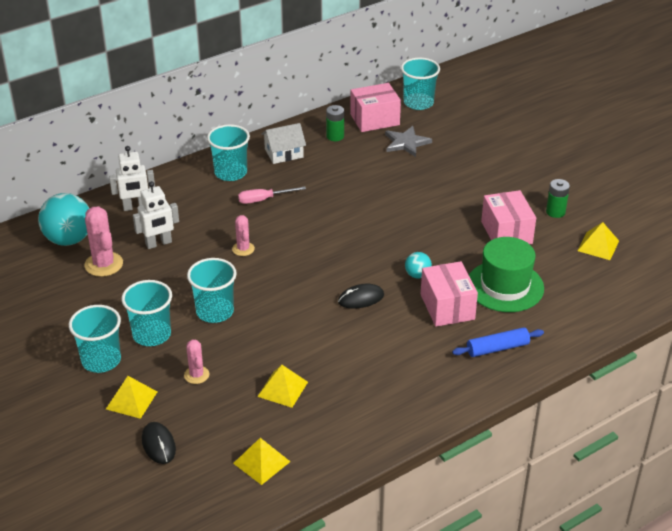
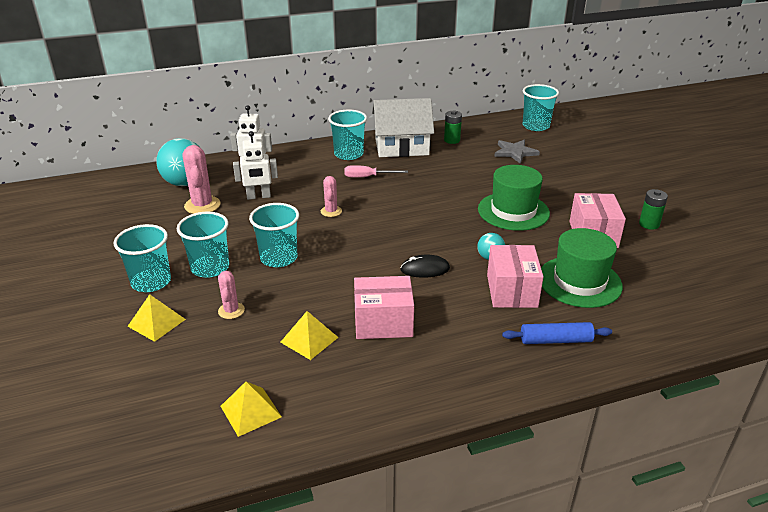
camera: 15 degrees right, 5 degrees down
(158, 444) = (156, 371): black mouse -> none
(284, 153) = (401, 146): white house -> white house, size x1.73
(374, 119) = (492, 133): pink box -> pink box (383, 322)
(425, 218) = (513, 211): none -> green hat
(598, 245) = (690, 260): yellow pyramid -> none

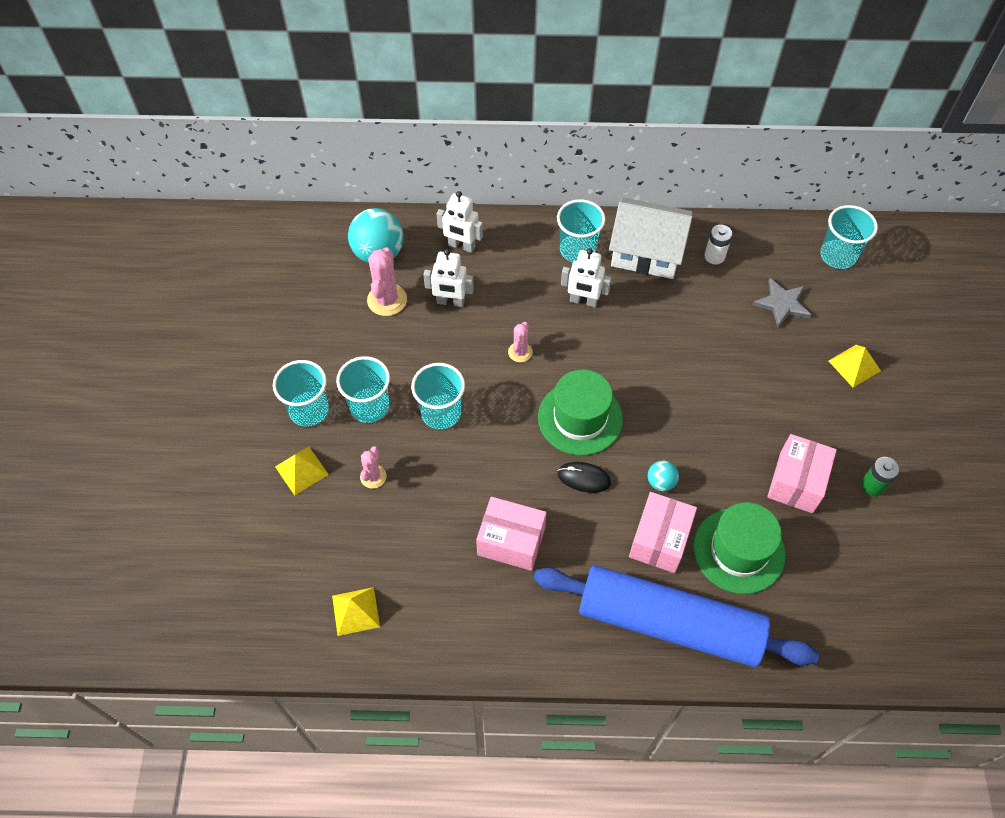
camera: 20 degrees right, 25 degrees up
(309, 339) = (433, 540): yellow pyramid -> yellow pyramid (854, 366)
(367, 177) = (583, 301): pink screwdriver -> white robot
(452, 140) = (714, 256): green battery -> white battery
(513, 211) = (724, 414): green hat -> green hat (580, 418)
(555, 340) = (669, 623): blue rolling pin -> blue rolling pin, size x2.50

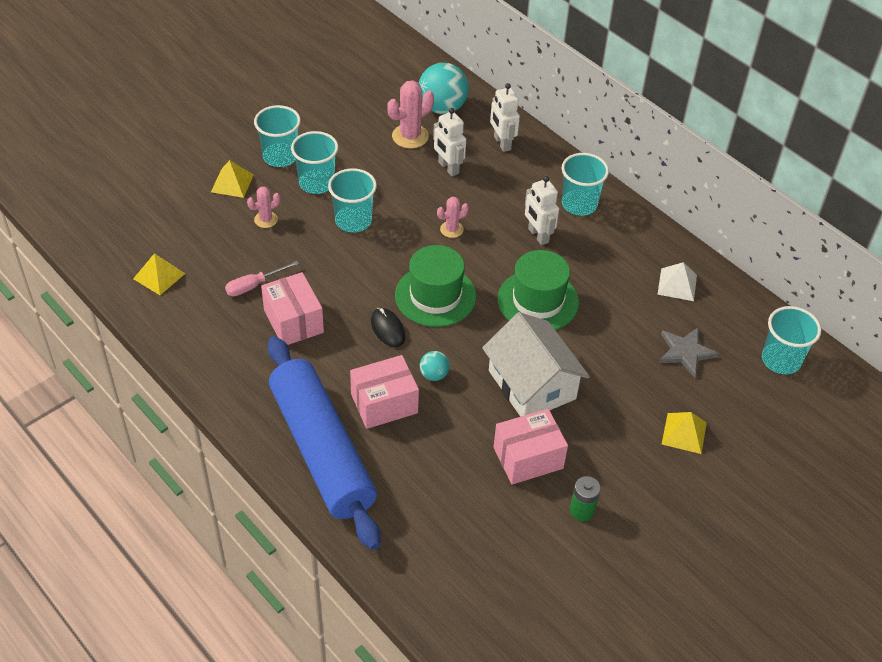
camera: 45 degrees right, 10 degrees down
(441, 542) = (254, 285): none -> pink screwdriver
(647, 252) = (628, 243): white house -> white house (532, 385)
(714, 256) = (677, 284): white battery -> white pyramid
(739, 550) = (427, 456): green hat -> green hat (538, 301)

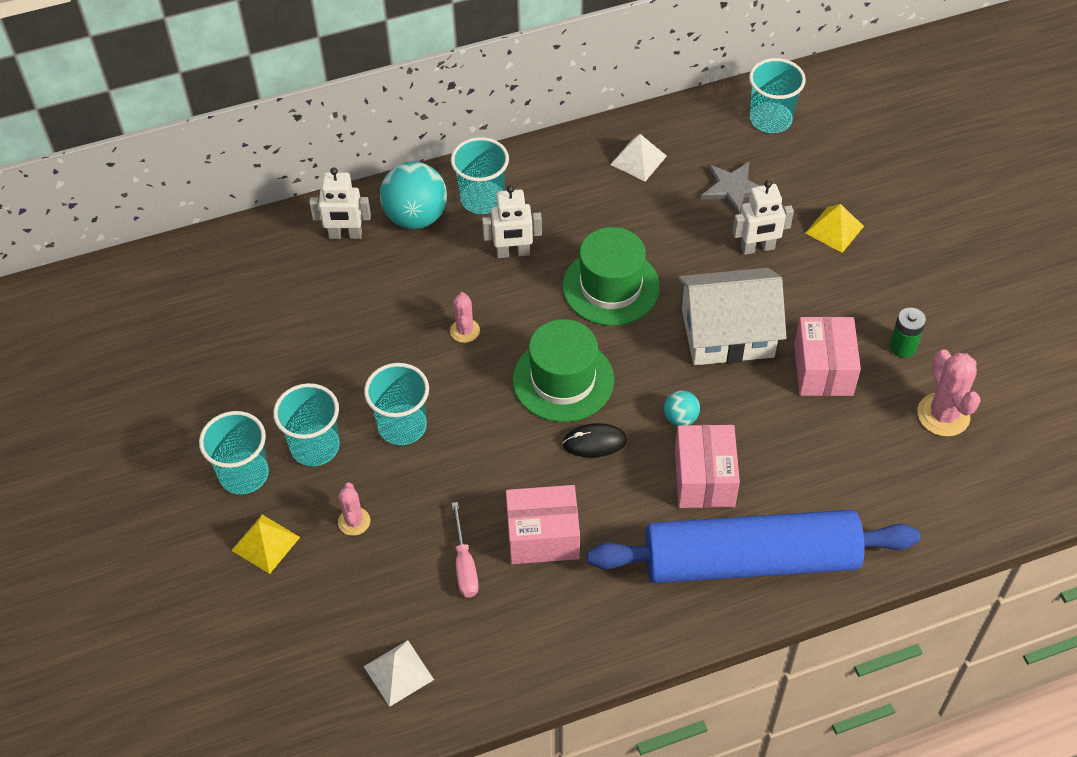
camera: 65 degrees left, 5 degrees up
(159, 276) = (398, 672): yellow pyramid -> white pyramid
(410, 136) = (283, 322): pink cactus -> pink cactus (943, 415)
(442, 108) = (249, 273): turquoise ball -> turquoise ball (416, 217)
(448, 168) = (360, 301): white robot -> white robot (757, 248)

